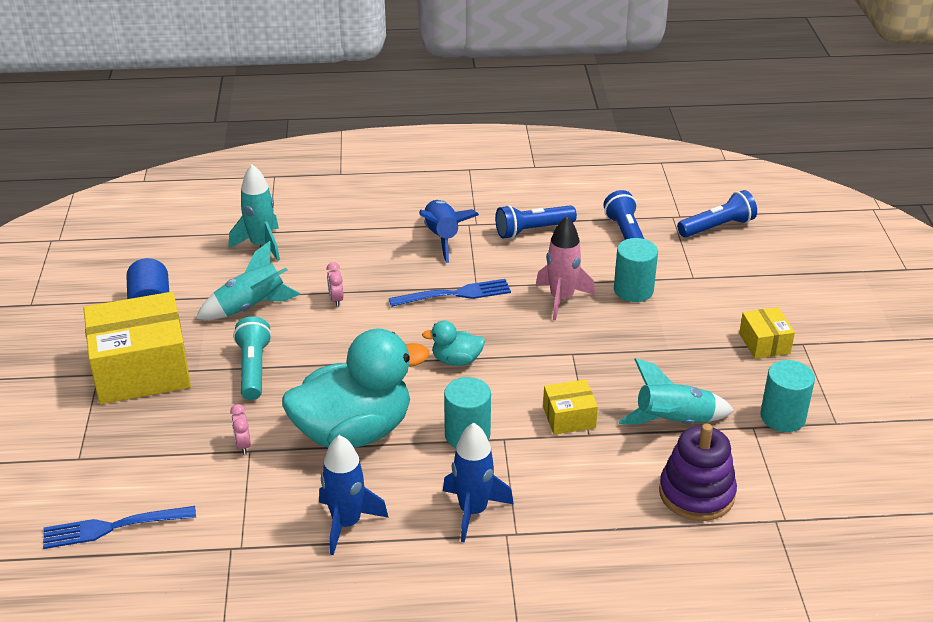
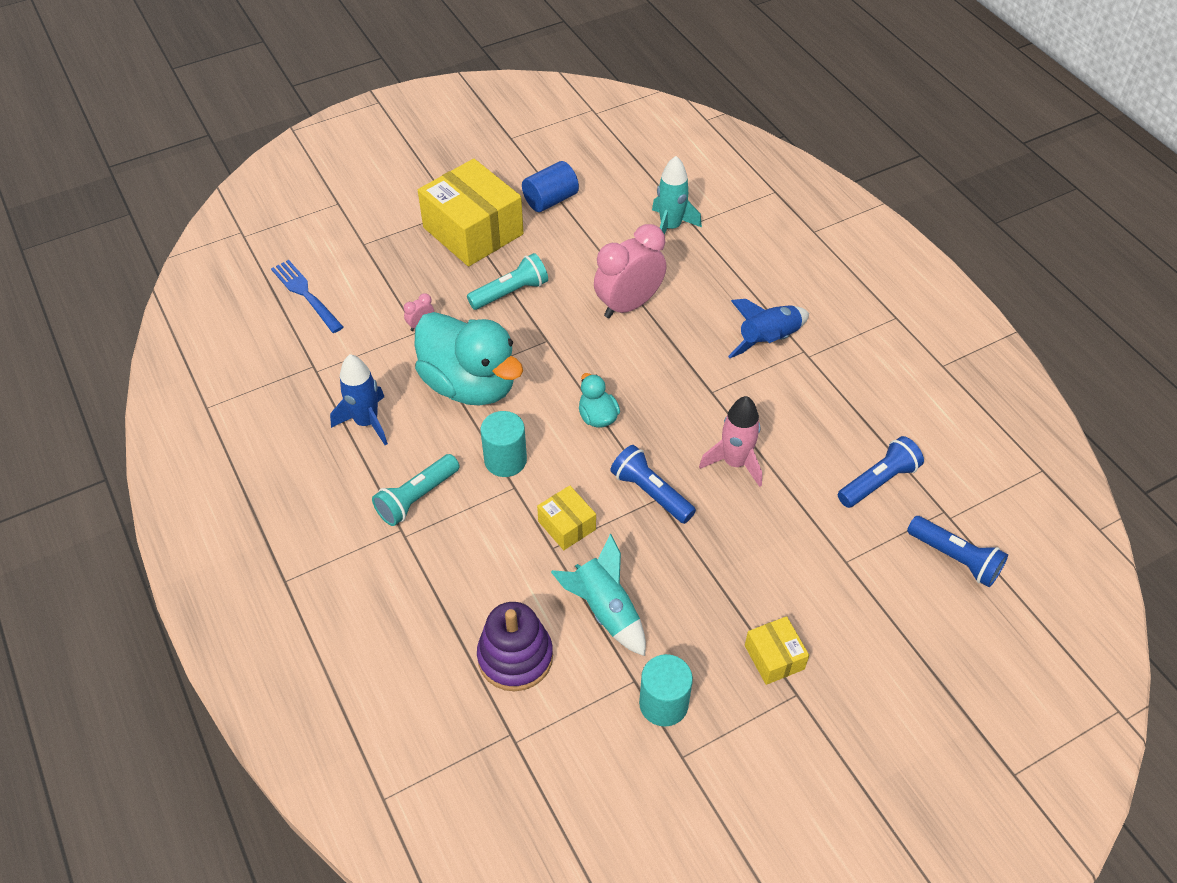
camera: 65 degrees right, 15 degrees up
(251, 307) = (585, 257): turquoise rocket -> none
(336, 300) = (629, 305): pink clock -> pink clock, size x2.47
(455, 294) = (689, 381): blue fork -> none
(473, 511) = (416, 497): blue rocket -> turquoise flashlight
(532, 230) = (830, 402): blue flashlight -> blue flashlight (651, 492)
(633, 290) = (788, 516): turquoise cylinder -> none
(764, 343) = (774, 657): yellow box -> yellow box turned 75 degrees counterclockwise

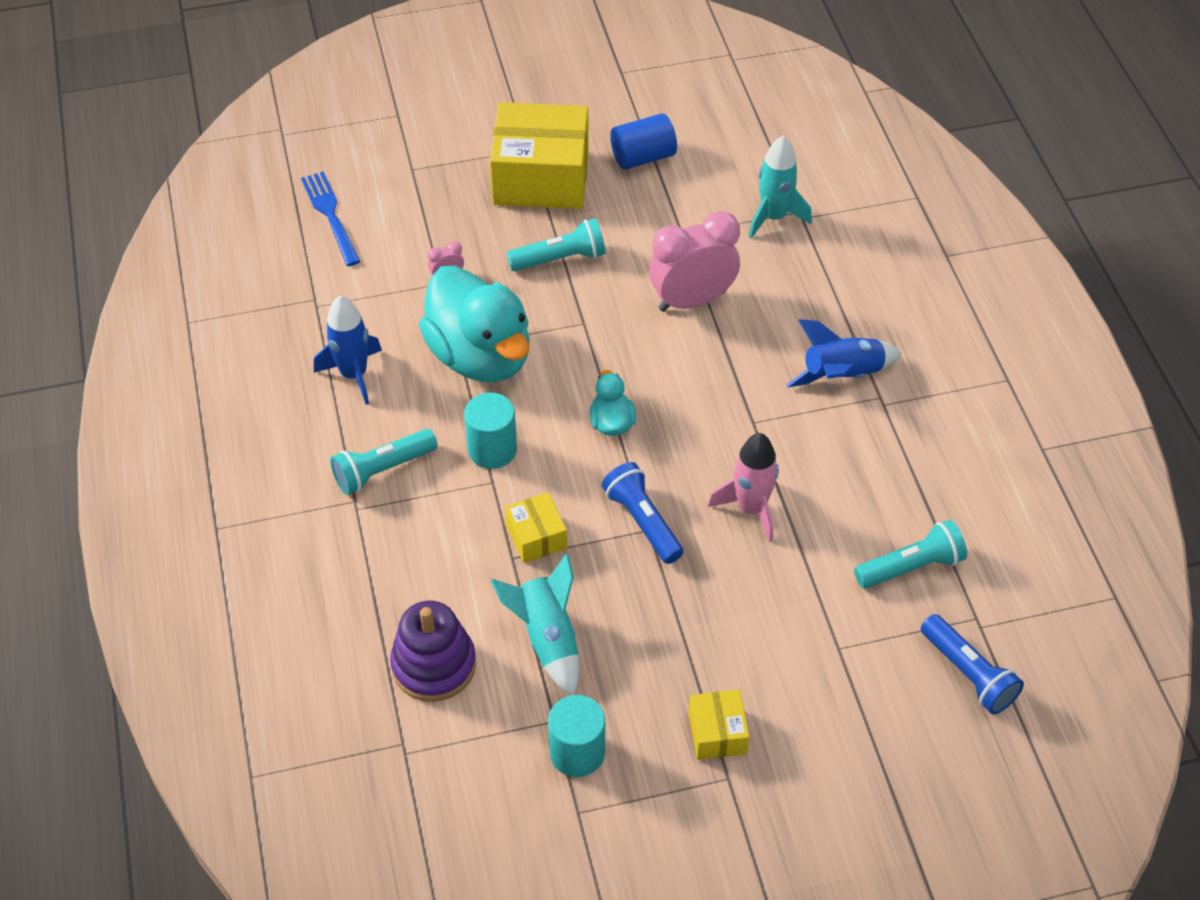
camera: 15 degrees right, 0 degrees up
(473, 231) = (541, 177): yellow box -> yellow box turned 60 degrees counterclockwise
(878, 481) = (911, 567): blue flashlight -> turquoise flashlight

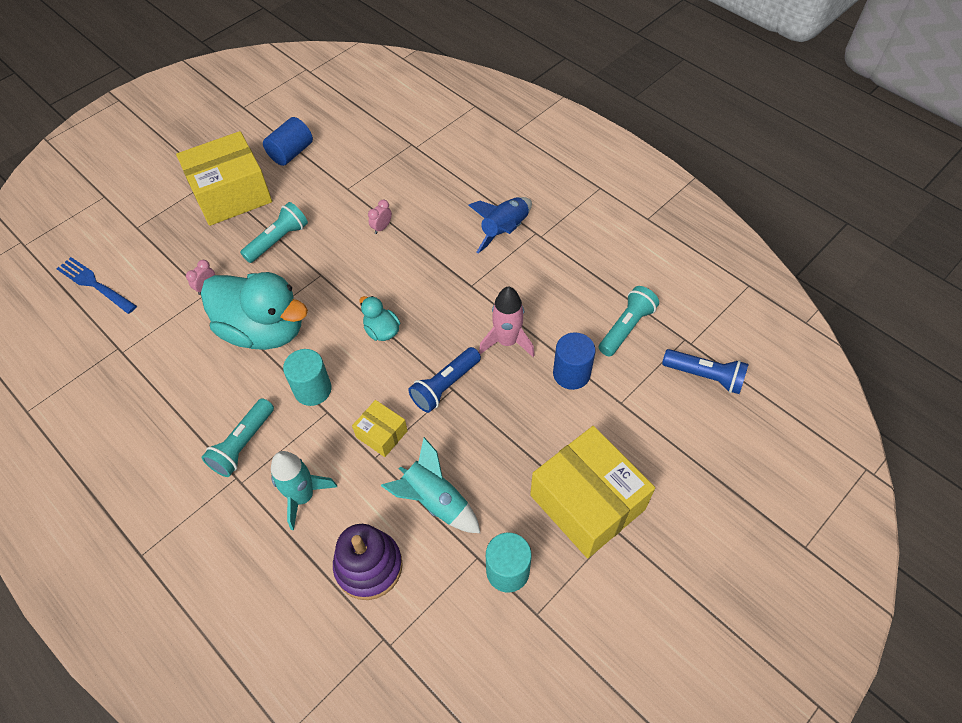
camera: 30 degrees left, 5 degrees up
(354, 374) = (180, 387): blue rocket -> none
(643, 521) = (445, 386): blue flashlight -> blue flashlight turned 75 degrees counterclockwise
(692, 300) = (382, 228): pink clock -> pink clock, size x0.40
(717, 733) = (587, 502): yellow box -> yellow box, size x2.10
(773, 217) = (398, 154): turquoise rocket -> turquoise rocket (303, 496)
(802, 585) = (571, 374): none -> blue cylinder

